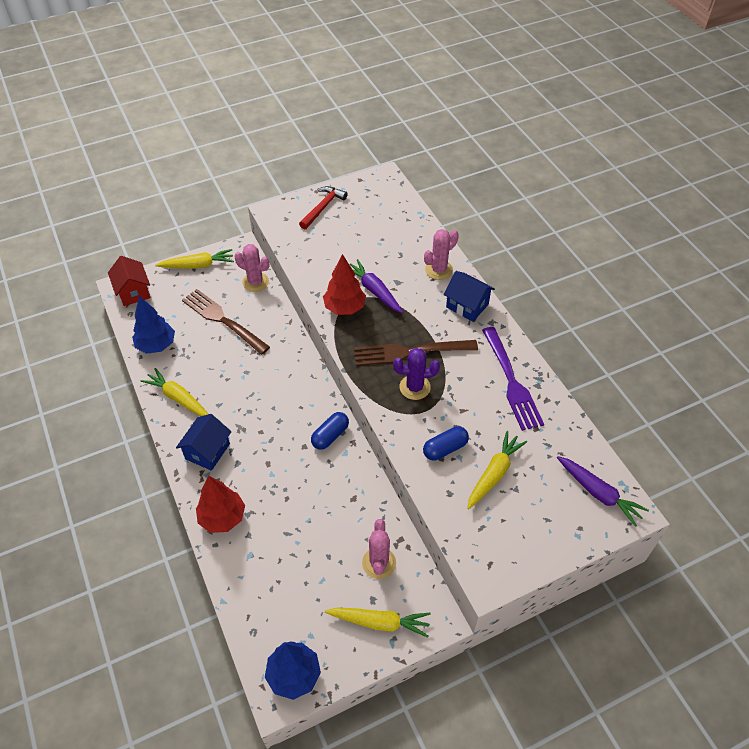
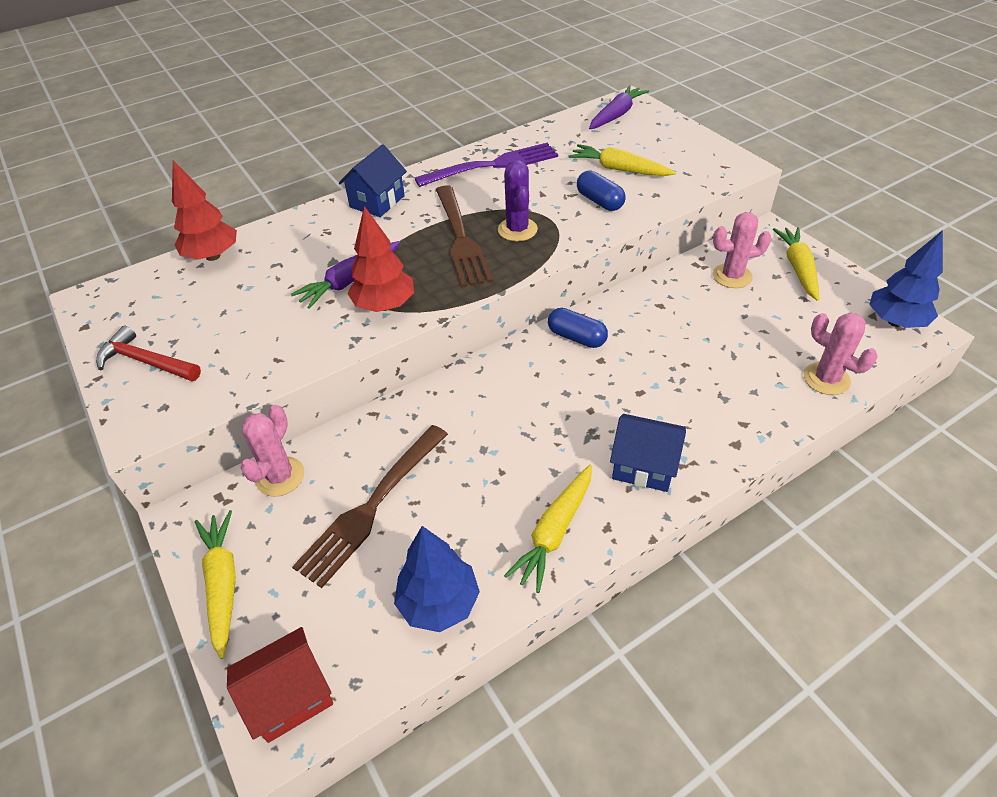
camera: 95 degrees left, 5 degrees down
(222, 517) = (742, 424): red tree -> red tree (213, 256)
(439, 270) = (311, 228): pink cactus -> pink cactus (826, 379)

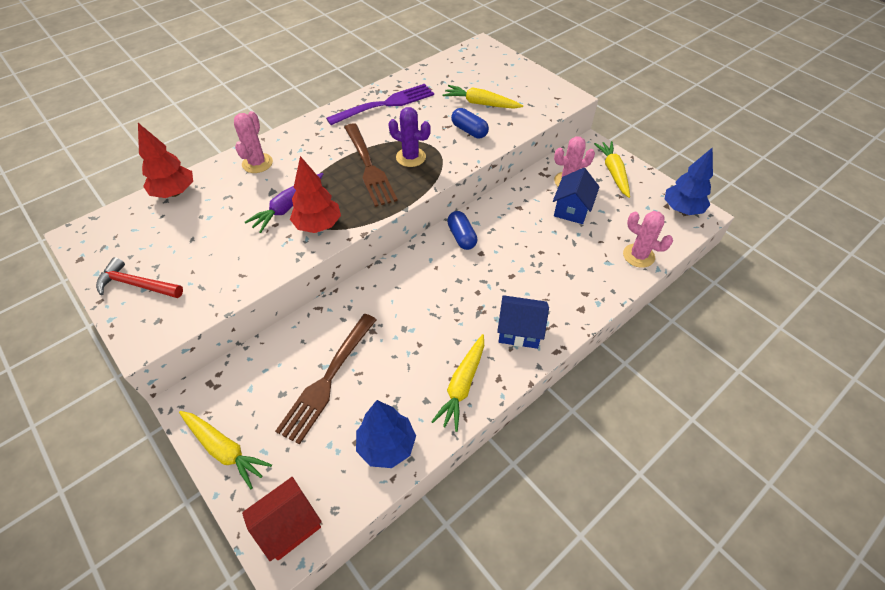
camera: 10 degrees left, 5 degrees up
(223, 584) = (224, 449): yellow carrot -> yellow carrot turned 150 degrees clockwise
(280, 477) = (254, 363): pink cactus -> pink cactus (257, 163)
(377, 201) = (299, 139): blue house -> blue house (572, 209)
(517, 230) = (411, 157): purple cactus -> purple cactus turned 45 degrees counterclockwise
(576, 337) = (461, 237): blue capsule -> blue capsule turned 45 degrees clockwise
(616, 115) = (474, 58): purple carrot -> none

